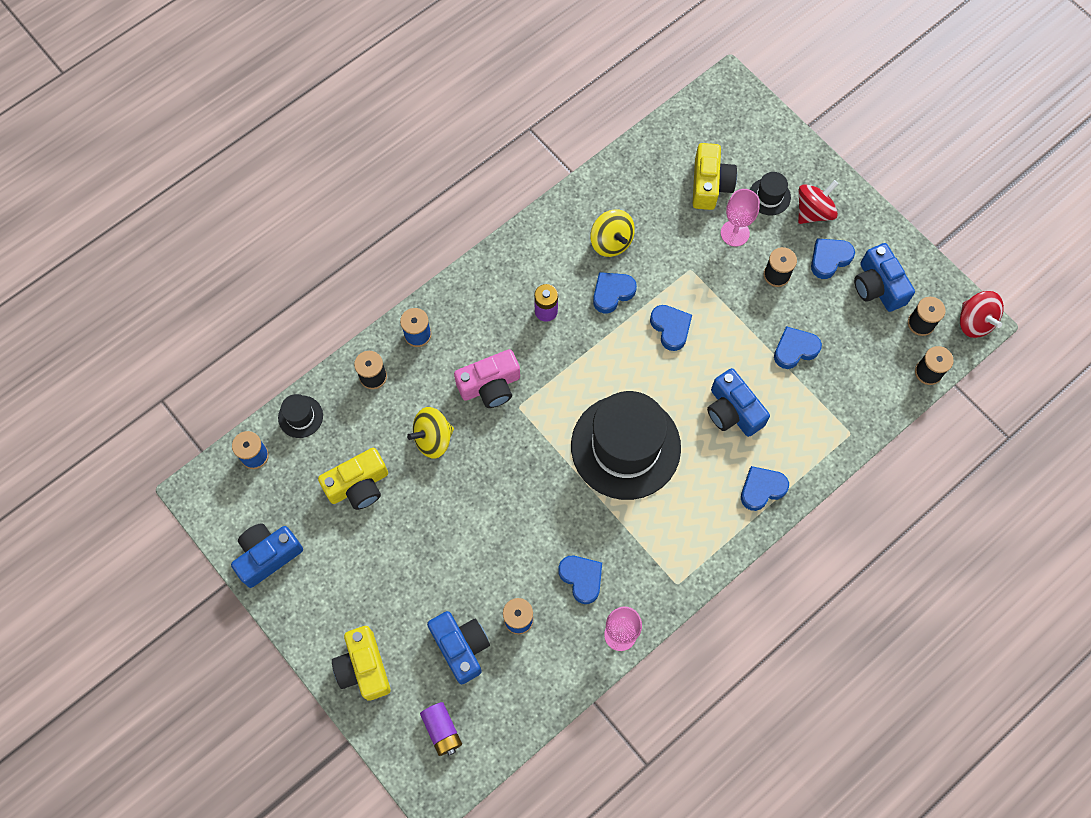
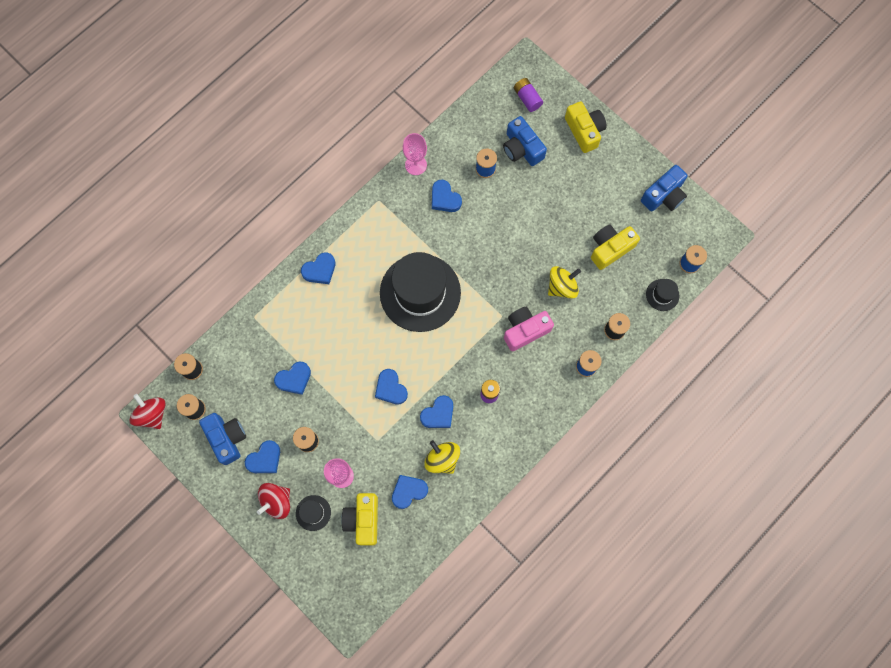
camera: 175 degrees right, 5 degrees up
(654, 210) = (408, 491): none -> blue heart
(733, 411) = (341, 326): blue camera -> none

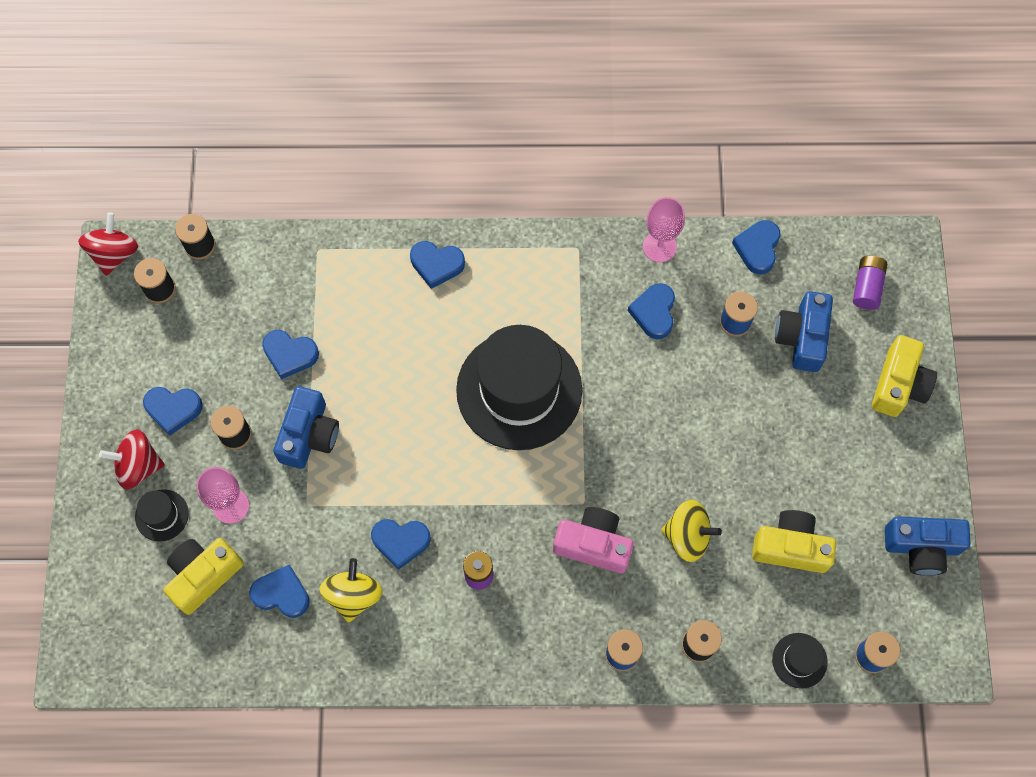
camera: 45 degrees right, 5 degrees down
(227, 438) = (159, 350): blue camera -> blue camera (309, 435)
(390, 388) = (379, 463): blue heart -> blue heart (757, 248)

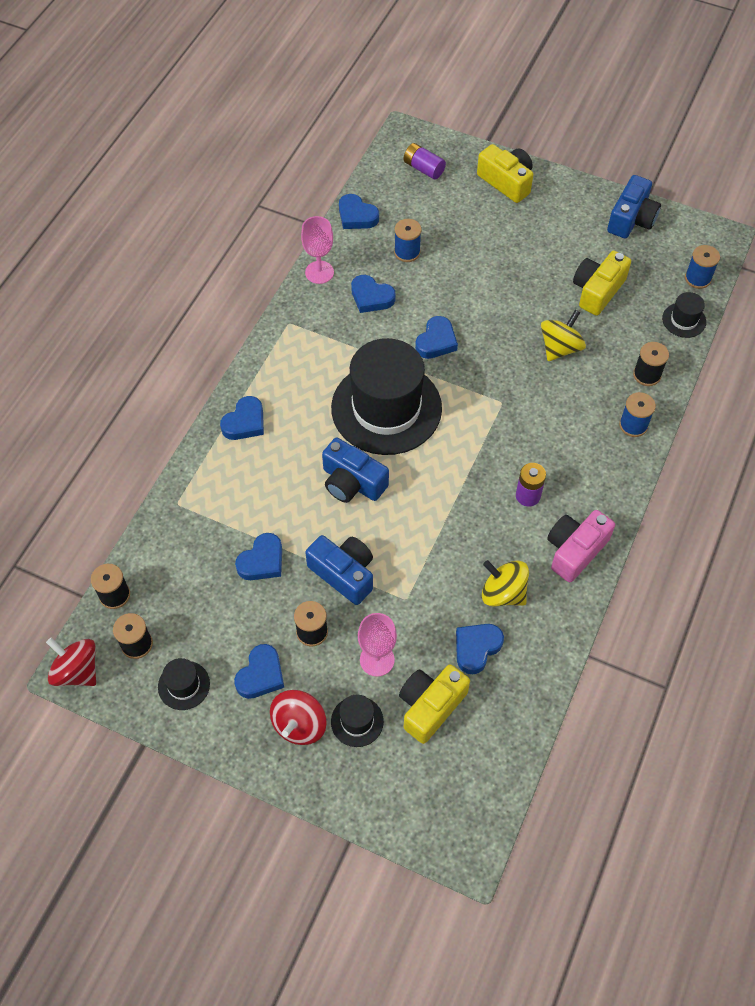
camera: 65 degrees left, 10 degrees down
(136, 348) = (184, 685): none -> black hat
(203, 575) = (430, 706): yellow camera -> yellow camera turned 60 degrees clockwise
(400, 542) = (473, 540): blue heart -> blue heart (436, 341)
(593, 544) = (538, 409): pink camera -> pink camera (575, 550)
(802, 337) = (441, 219): blue camera -> blue camera (352, 482)

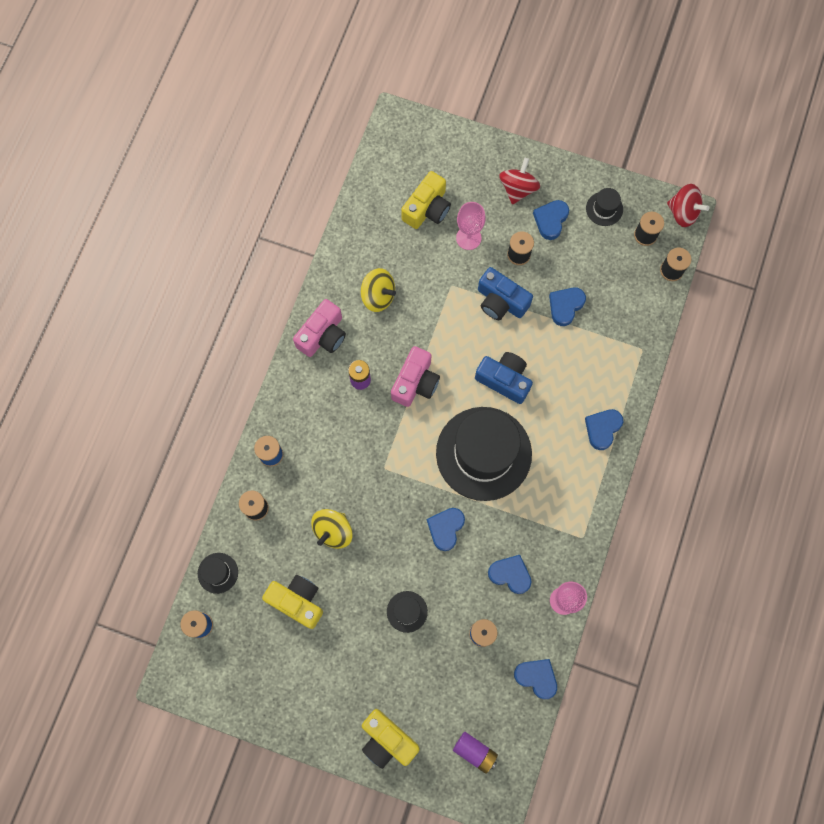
camera: 175 degrees right, 15 degrees up
(357, 721) = (478, 194): black hat -> black hat (407, 611)
(460, 487) = (415, 382): none -> pink camera
(476, 648) = (396, 252): blue heart -> none
(597, 291) = (297, 601): yellow camera -> yellow camera turned 90 degrees counterclockwise
(631, 219) = (260, 698): blue camera -> none

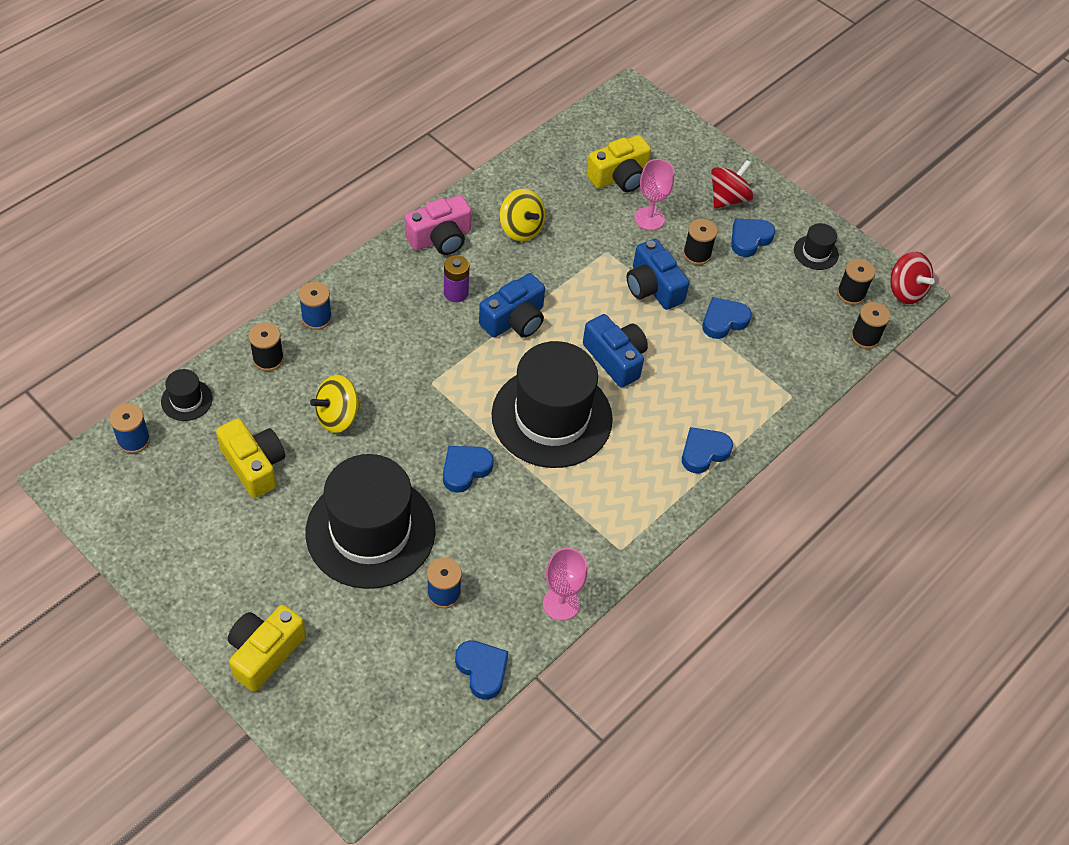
camera: 20 degrees right, 20 degrees down
(387, 740) = (265, 652): yellow camera -> yellow camera turned 60 degrees clockwise
(407, 611) = (370, 531): black hat -> black hat, size x2.43
(415, 382) = (514, 320): pink camera -> blue camera
(475, 752) = (360, 715): purple battery -> none
(510, 574) = (513, 548): blue heart -> none

